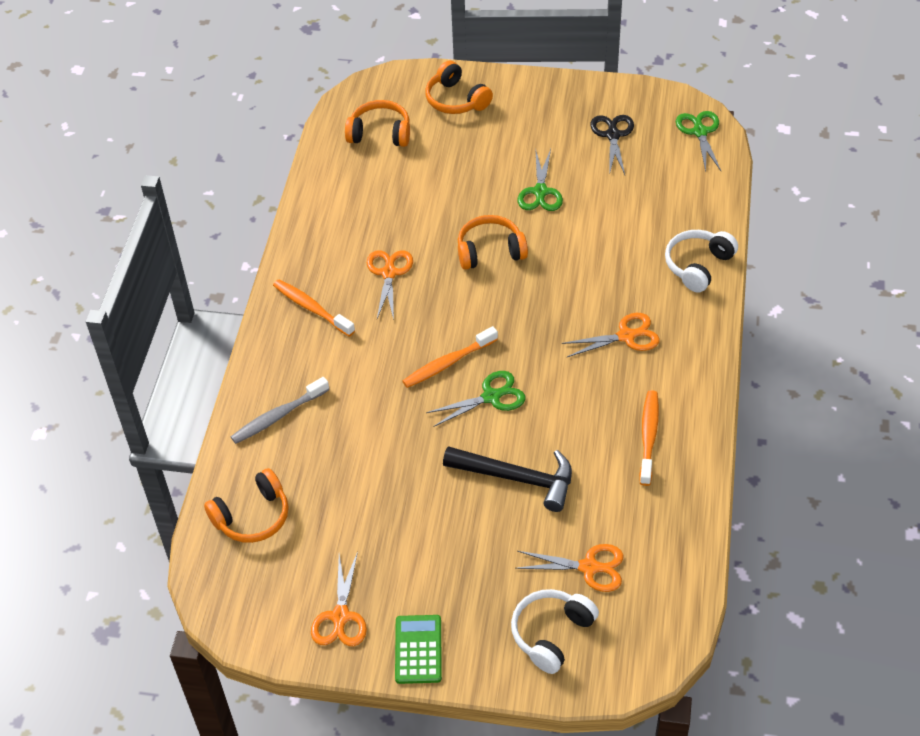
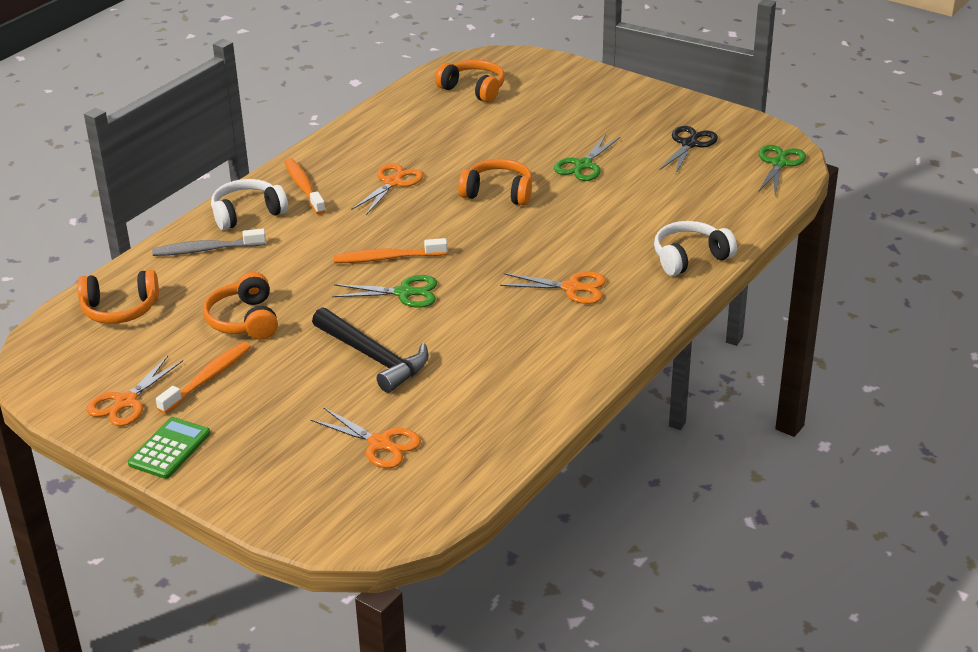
camera: 25 degrees right, 15 degrees down
(456, 100) = (563, 84): orange headphones -> orange headphones (244, 320)
(551, 634) = (299, 480): white headphones -> white headphones (247, 213)
(648, 436) = (527, 366): orange toothbrush -> orange toothbrush (208, 378)

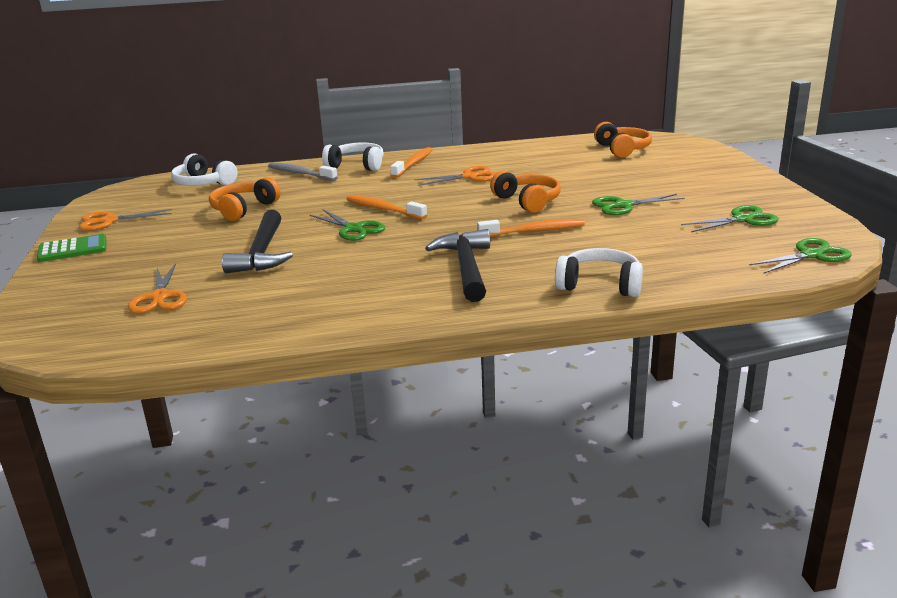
camera: 45 degrees right, 10 degrees down
(120, 309) = (203, 183): orange headphones -> white headphones
(208, 378) = (165, 227): orange toothbrush -> orange toothbrush (534, 231)
(571, 288) = (466, 267): orange scissors -> black hammer
(689, 144) = (742, 219): black scissors -> green scissors

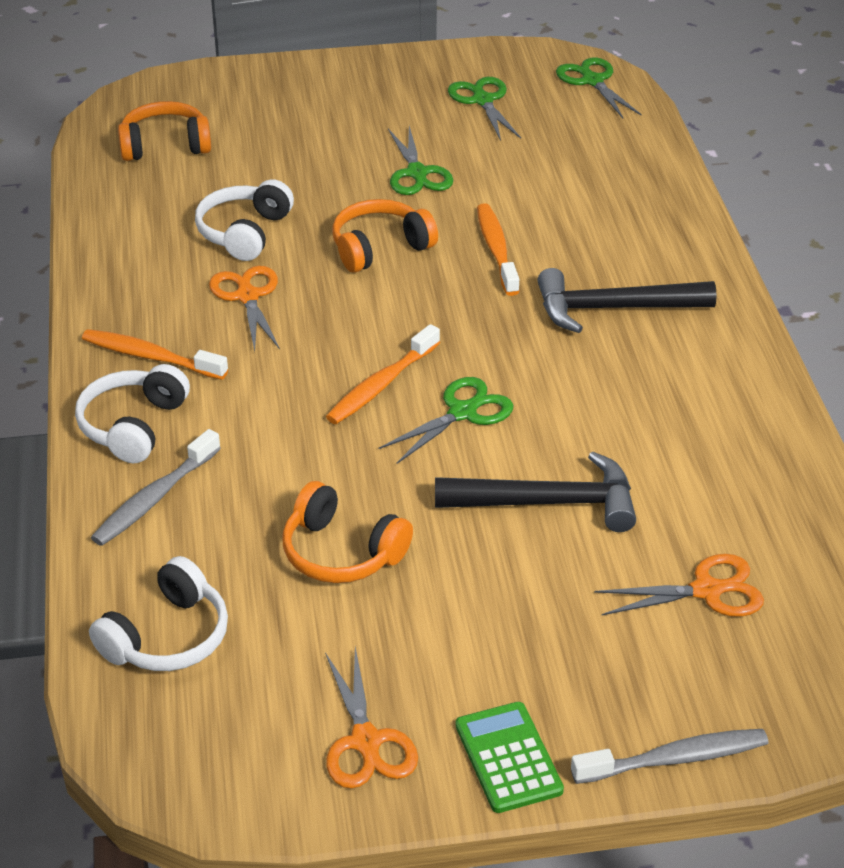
camera: 90 degrees left, 15 degrees up
(35, 288) = (675, 759): none -> grey toothbrush
(600, 285) = (666, 216): white headphones -> white headphones (244, 232)

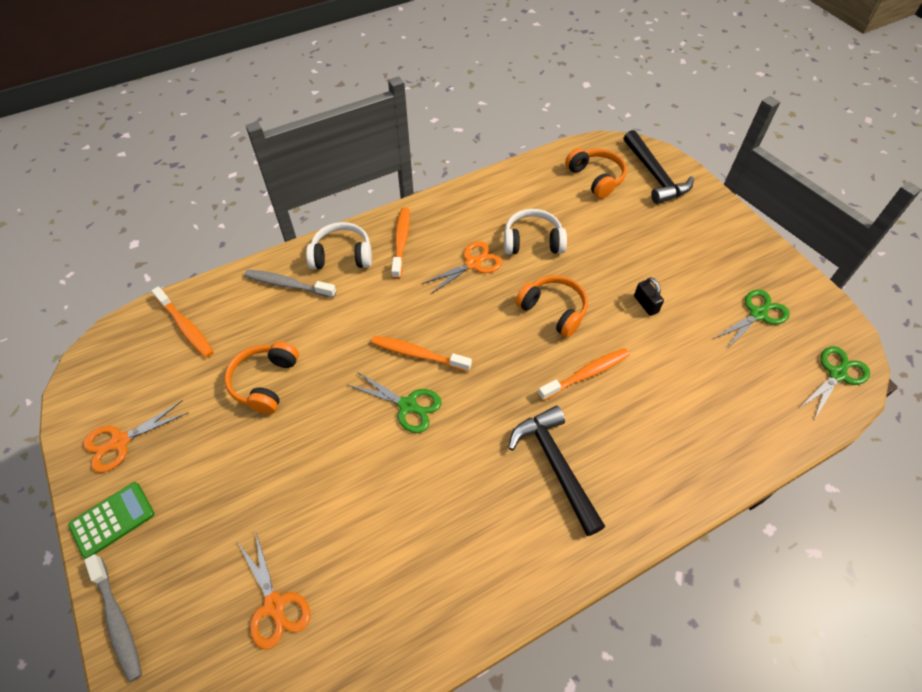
camera: 70 degrees right, 15 degrees up
(168, 637) = (186, 327): white headphones -> orange toothbrush
(417, 173) = (645, 304): green scissors -> black padlock
(548, 503) = (336, 480): black hammer -> black hammer (654, 175)

